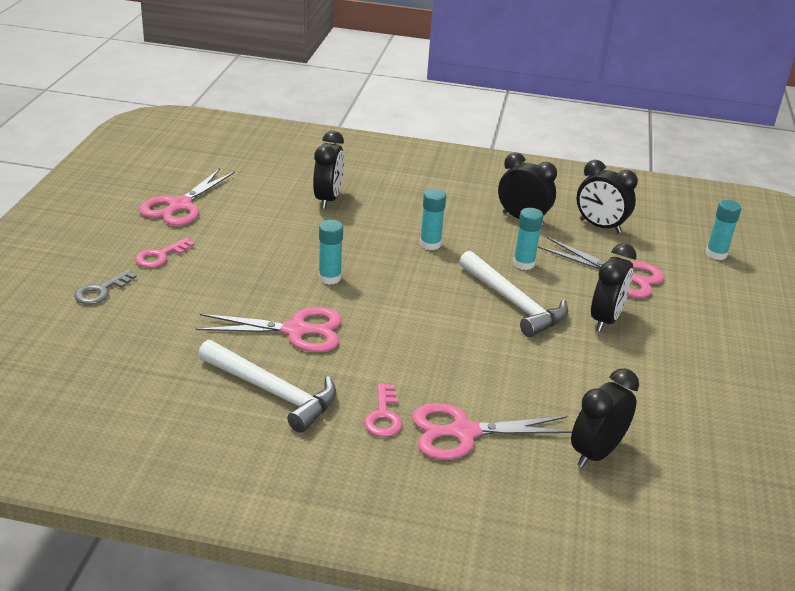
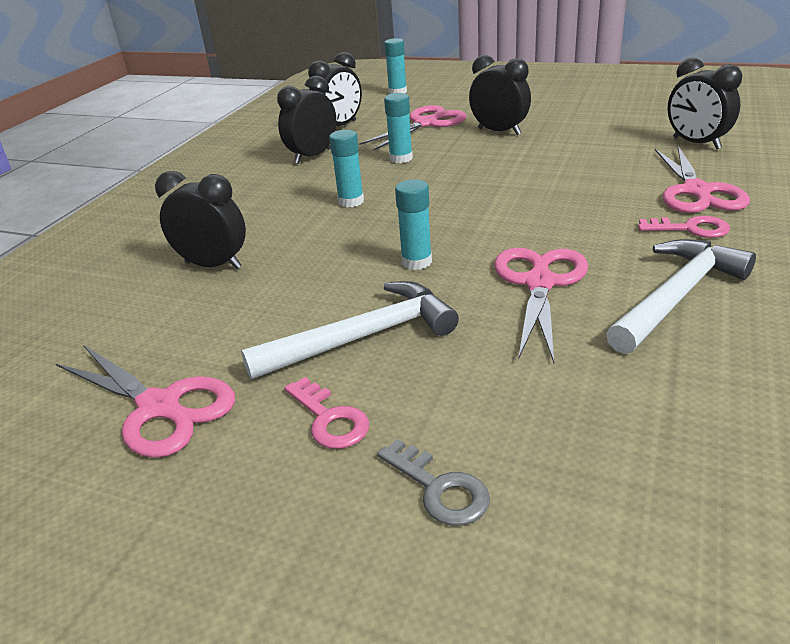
camera: 75 degrees left, 0 degrees up
(514, 303) = (473, 165): white hammer -> white hammer (363, 337)

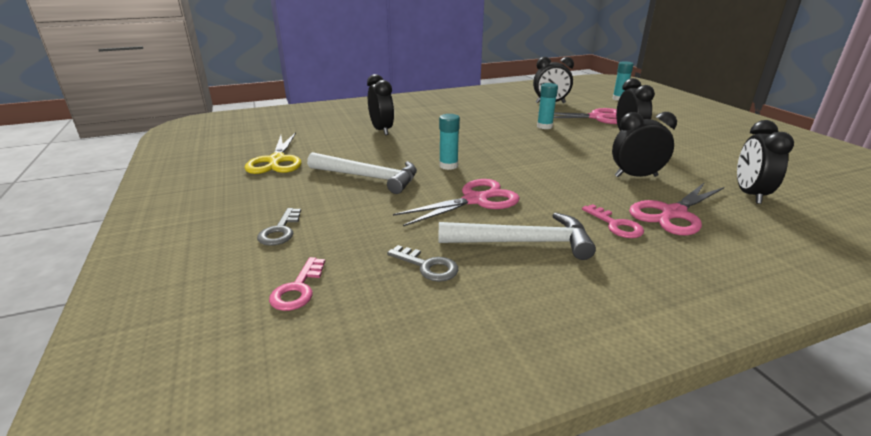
camera: 45 degrees right, 5 degrees down
(159, 407) = (276, 160): pink scissors -> yellow scissors
(312, 156) = (508, 110): black clock -> black clock (636, 176)
(329, 419) = (302, 192): pink key -> pink key (298, 289)
(351, 201) = (480, 133): turquoise glue stick -> none
(675, 386) = (427, 266): none -> grey key

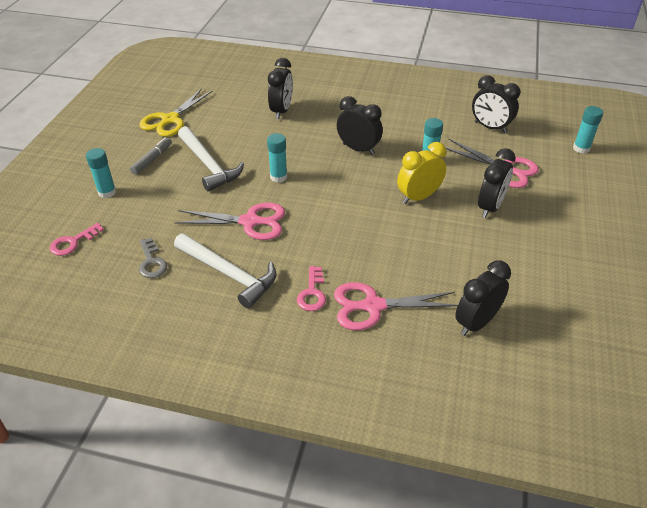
camera: 35 degrees right, 15 degrees up
(280, 231) = (107, 192): grey key -> turquoise glue stick
(299, 191) = (152, 159): none -> grey marker
(575, 145) = (418, 197): none -> yellow clock
(636, 176) = (410, 257): black clock -> black clock (358, 149)

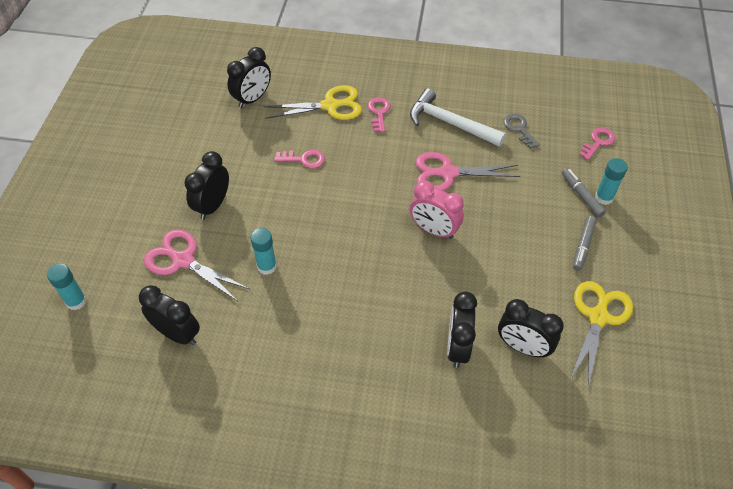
camera: 175 degrees right, 10 degrees up
(127, 195) = (581, 195): none -> grey marker
(208, 165) = (516, 242): white hammer -> none
(278, 177) = (434, 230): turquoise glue stick -> pink clock
(358, 149) = (349, 280): black clock -> black clock (523, 347)
(373, 306) = (330, 106): pink scissors -> yellow scissors
(402, 244) = (304, 159): none -> pink key
(418, 197) = (284, 213): yellow clock -> none

